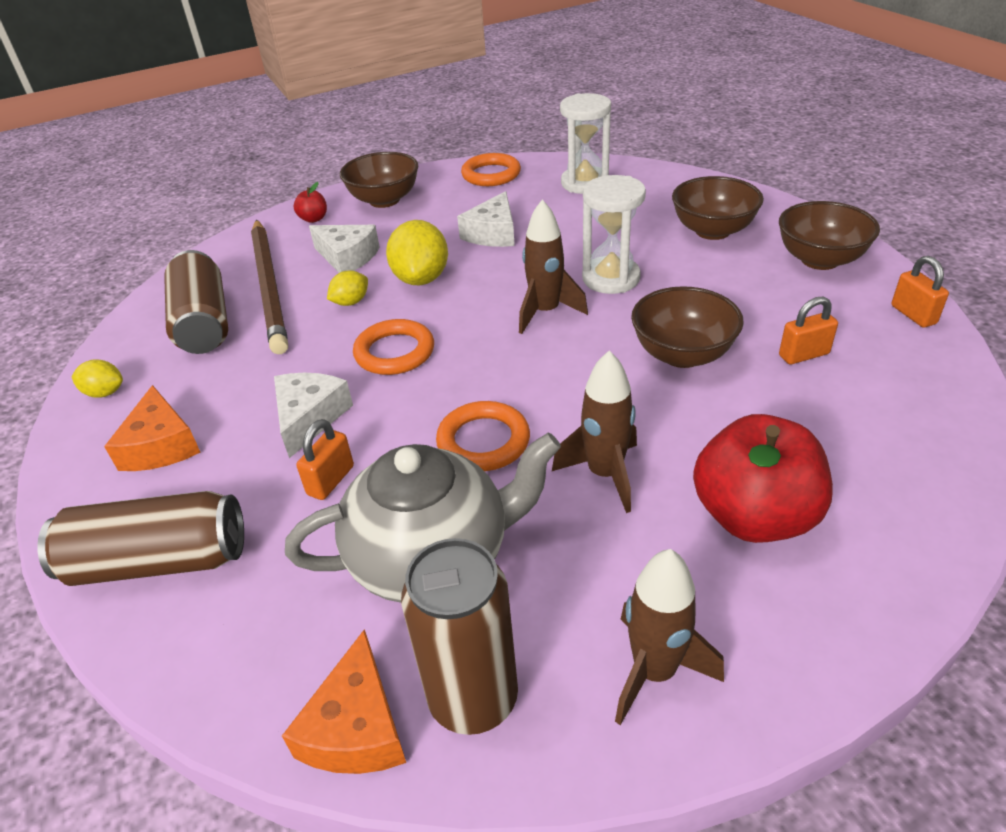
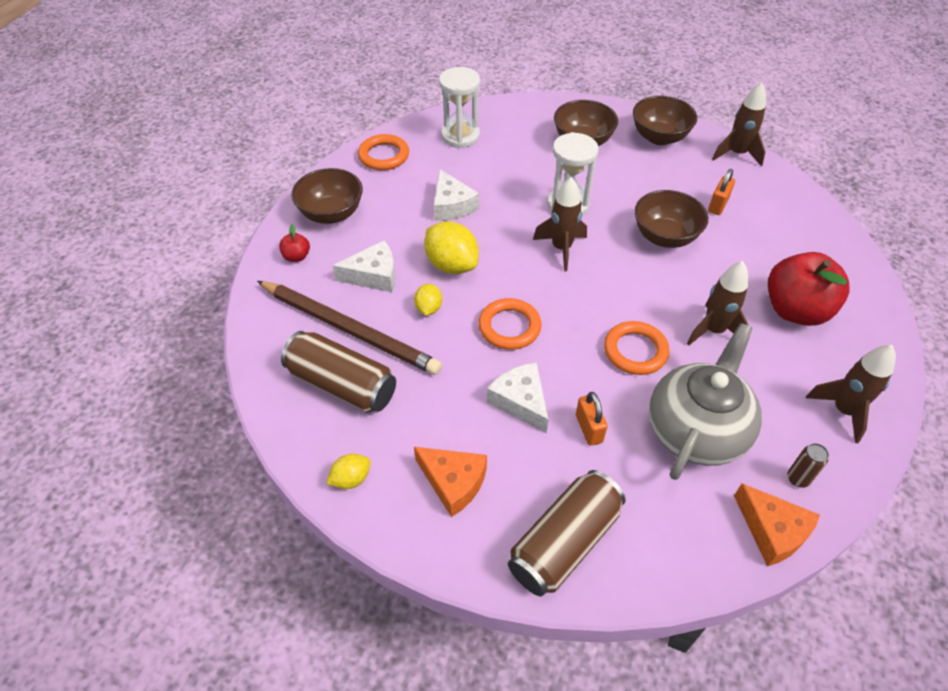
camera: 45 degrees left, 10 degrees up
(473, 698) = (798, 479): brown can -> brown can, size x0.45
(913, 315) = (736, 154): orange padlock -> brown rocket

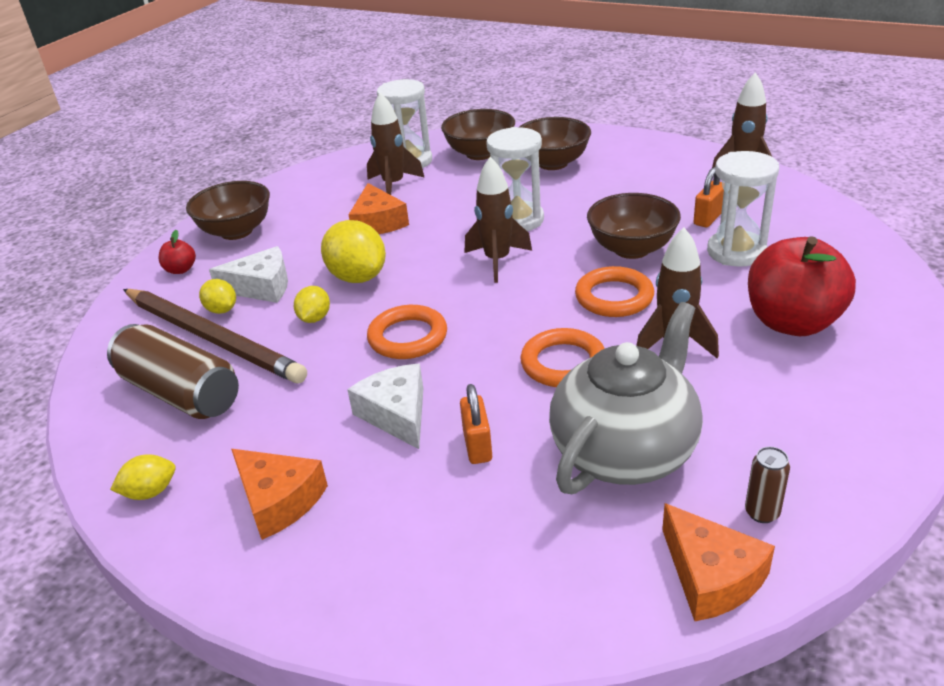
camera: 10 degrees right, 15 degrees down
(347, 300) = (222, 310): none -> yellow lemon
(384, 156) = (316, 180): orange ring -> orange ring (614, 297)
(452, 206) = (378, 222): white cheese -> orange cheese
(564, 542) = (404, 576): brown can -> none
(659, 137) = (648, 157): brown bowl -> brown bowl (480, 153)
(744, 240) = (736, 252): none -> white hourglass
(843, 411) = (843, 434): brown rocket -> brown rocket (393, 185)

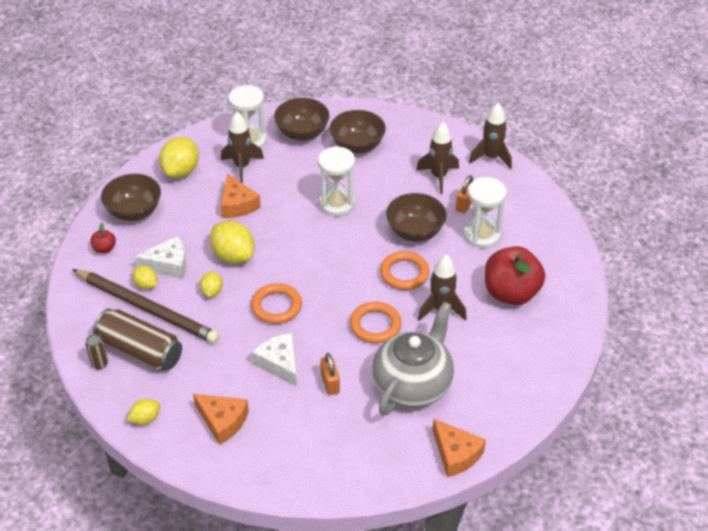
camera: 10 degrees left, 10 degrees up
(312, 191) = (181, 171): none -> yellow lemon
(497, 261) = (326, 242): brown rocket -> brown rocket (438, 177)
(762, 512) = (483, 418): brown can -> brown can (100, 364)

